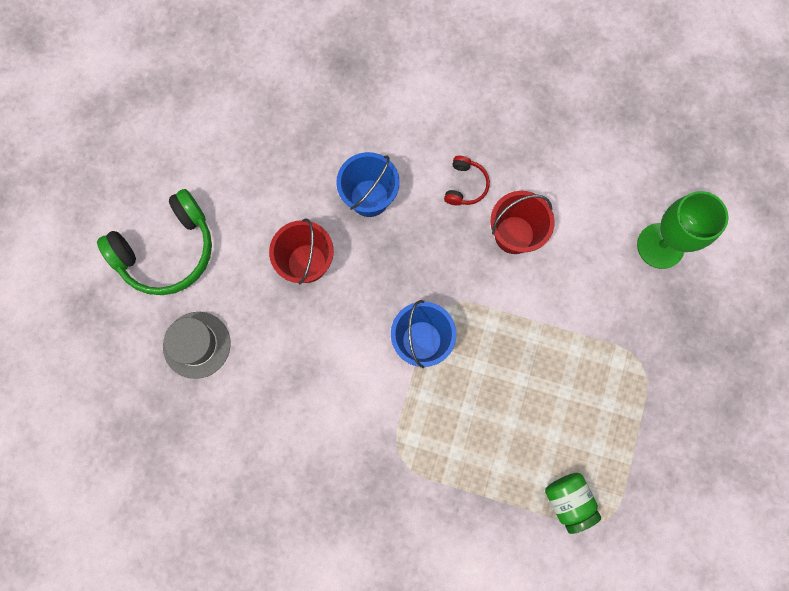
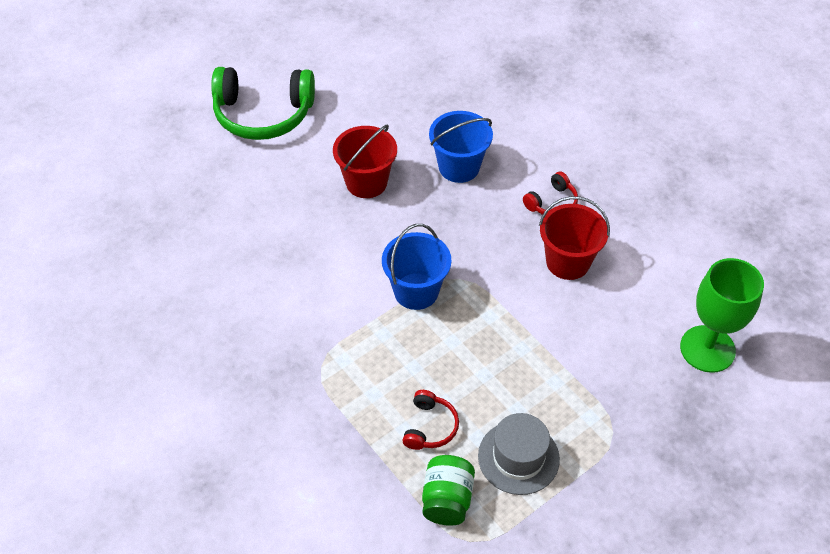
camera: 35 degrees right, 25 degrees down
(197, 345) = (227, 187): grey hat -> grey hat (518, 457)
(515, 451) = (430, 427): none -> red headphones

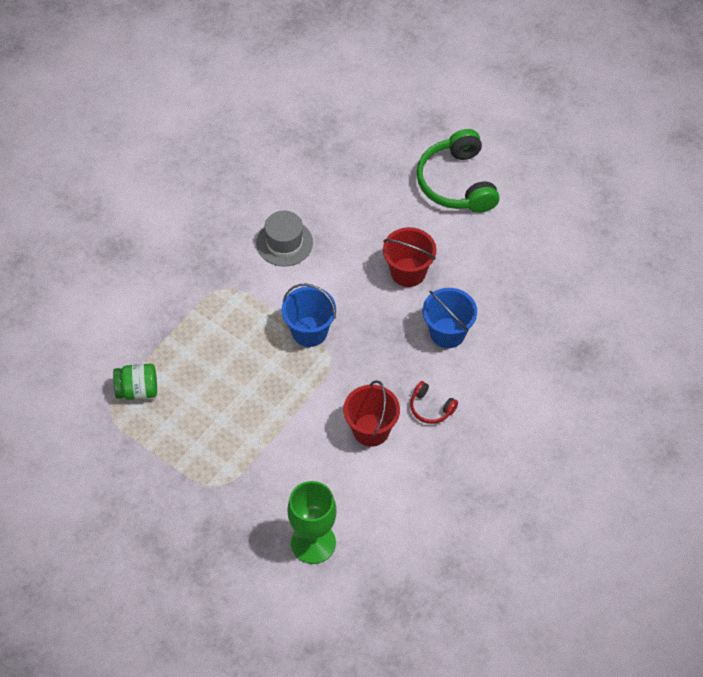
camera: 75 degrees right, 5 degrees up
(430, 427) = (192, 367): red headphones -> none
(518, 457) = (181, 427): grey hat -> grey hat (284, 243)

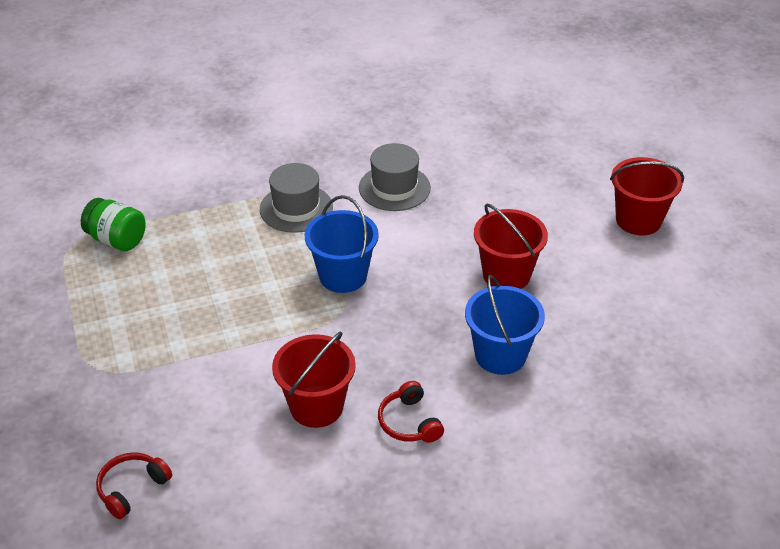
camera: 35 degrees right, 15 degrees down
(234, 296) = (296, 208): none -> grey hat
(313, 543) = (132, 488): green goblet -> red headphones
(457, 183) = (638, 220): green headphones -> red bucket

